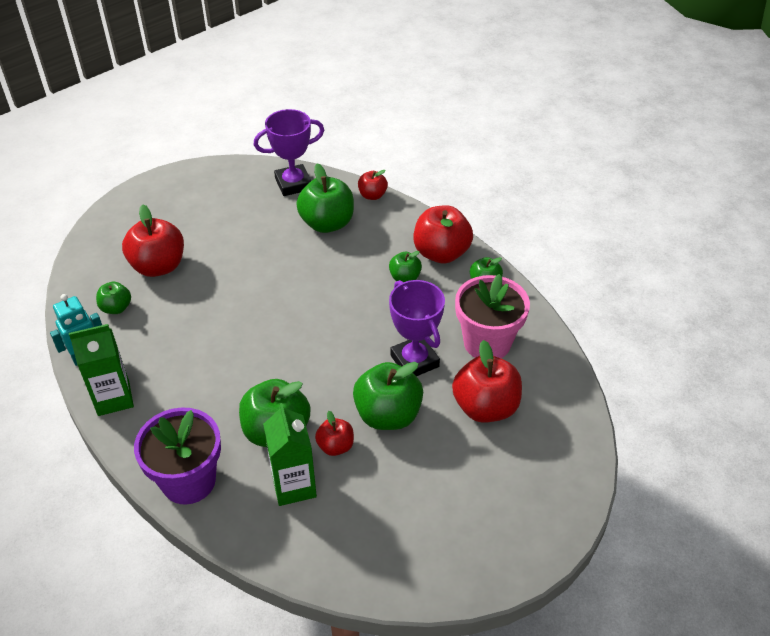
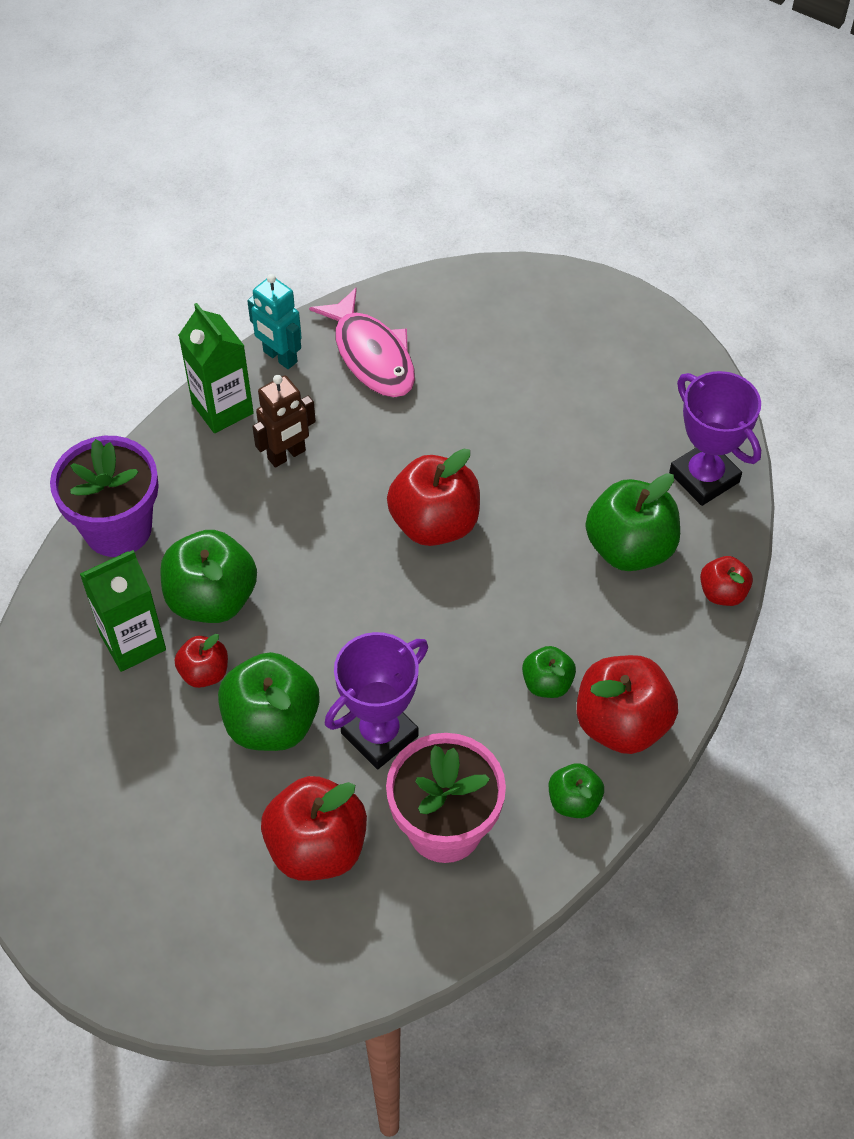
camera: 75 degrees right, 10 degrees up
(116, 308) = (371, 355): green apple -> pink fish
(158, 266) = (463, 372): red apple -> red apple (434, 523)
(175, 368) = (287, 455): none -> brown robot

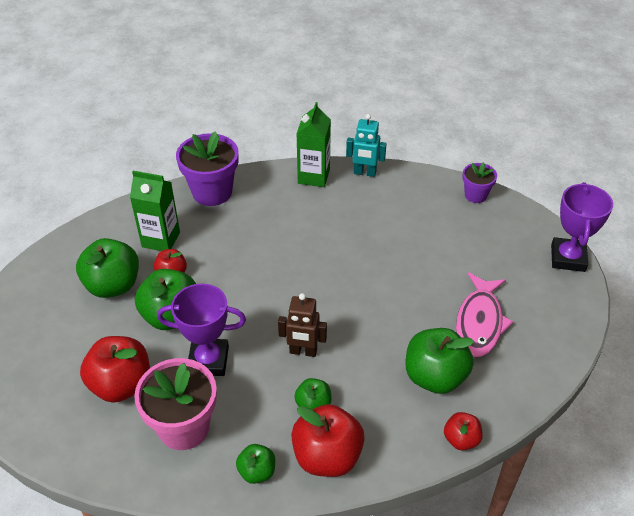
camera: 45 degrees right, 10 degrees down
(212, 599) = (213, 247): green apple -> green apple (113, 285)
(280, 357) = (364, 173): turquoise robot -> turquoise robot turned 75 degrees counterclockwise
(287, 455) = (318, 213): brown robot -> brown robot (303, 351)
(371, 355) = (408, 199): pink fish -> pink fish (479, 322)
(434, 523) = (349, 290): red apple -> none
(440, 292) = (475, 195): none -> purple flower pot
(704, 477) = (519, 375): purple trophy -> purple trophy (568, 258)

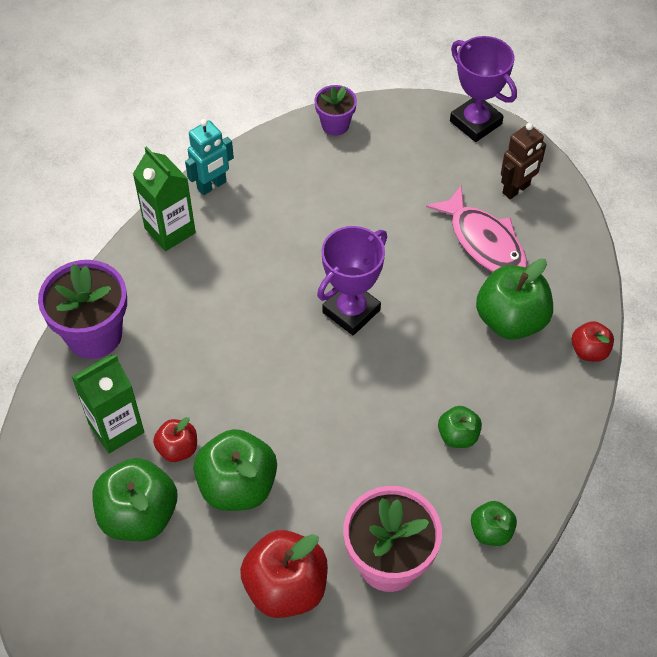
camera: 50 degrees left, 10 degrees up
(208, 360) = (327, 489): purple trophy -> purple trophy (351, 311)
(303, 351) = (390, 401): brown robot -> brown robot (516, 189)
(327, 456) = (522, 464): red apple -> none

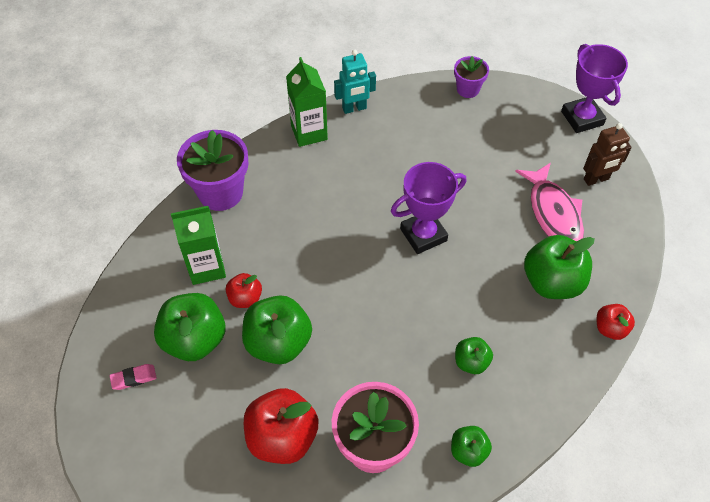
camera: 20 degrees right, 0 degrees up
(86, 582) = (134, 378): none -> pink eraser

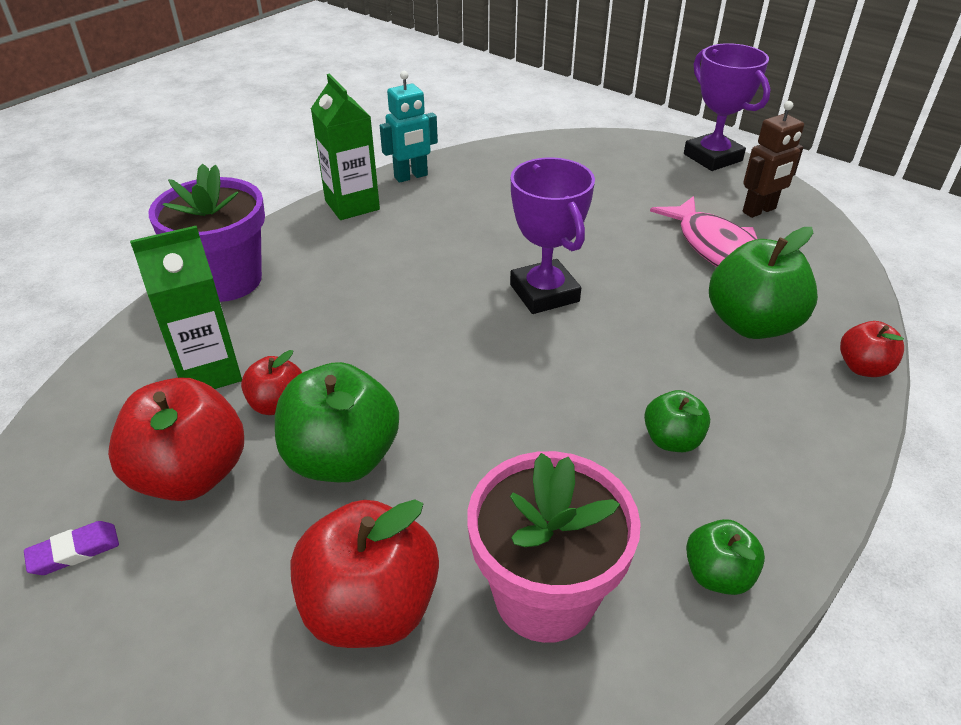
camera: 10 degrees left, 15 degrees down
(134, 378) = (74, 551): pink eraser -> purple eraser
(194, 340) = (191, 474): green apple -> red apple
(423, 235) = (544, 293): purple trophy -> purple trophy turned 75 degrees counterclockwise
(467, 89) = (557, 146): purple flower pot -> none

